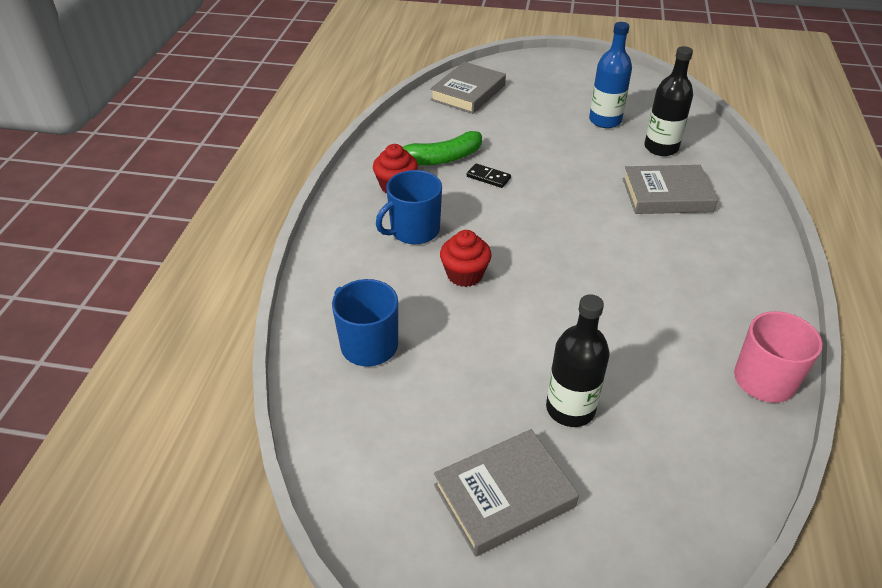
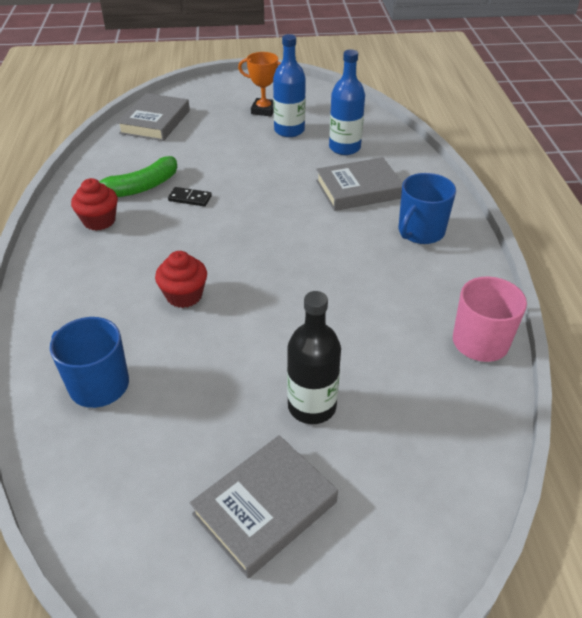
camera: 15 degrees left, 0 degrees up
(414, 231) = (125, 261): blue mug -> blue mug (420, 232)
(582, 95) = (263, 110): none -> orange trophy
(661, 148) = (344, 148): black bottle -> blue bottle

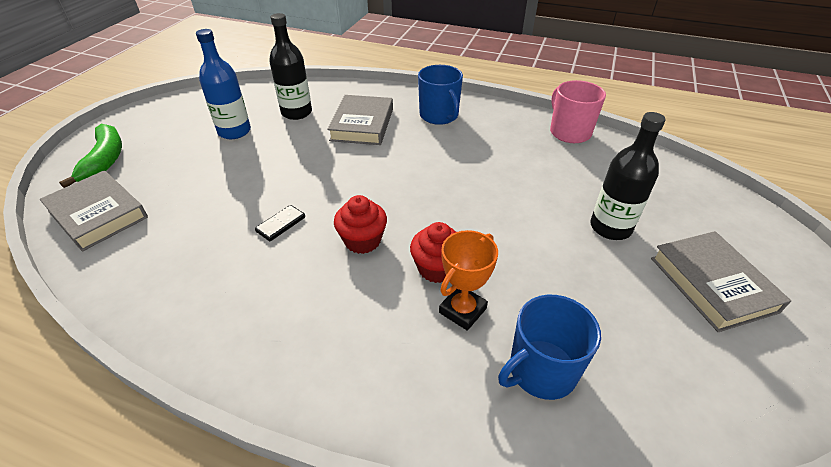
camera: 65 degrees left, 0 degrees up
(99, 221) = (253, 310): red cupcake -> red cupcake (362, 240)
(140, 187) = (220, 258): green banana -> green banana (105, 160)
(263, 110) = (180, 135): orange trophy -> orange trophy (462, 310)
(344, 148) = (296, 112): blue bottle -> black bottle

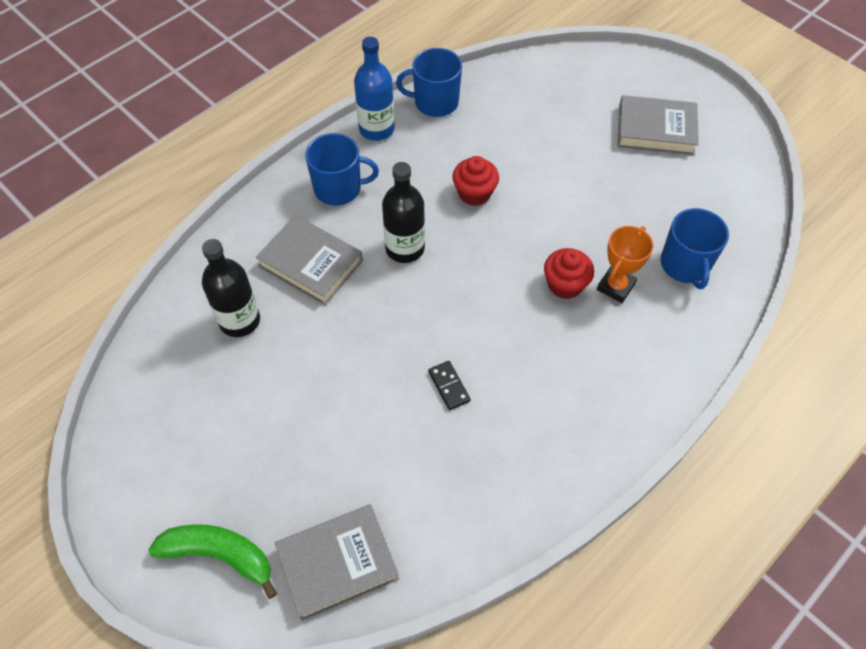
camera: 65 degrees left, 15 degrees up
(234, 131) = (241, 397): blue bottle -> blue bottle (376, 129)
(362, 240) = (505, 326): red cupcake -> red cupcake (474, 193)
(462, 310) = (615, 286): orange trophy -> orange trophy turned 60 degrees clockwise
(569, 132) = (435, 102): pink mug -> blue mug
(610, 227) = (575, 150): black bottle -> black bottle (405, 248)

